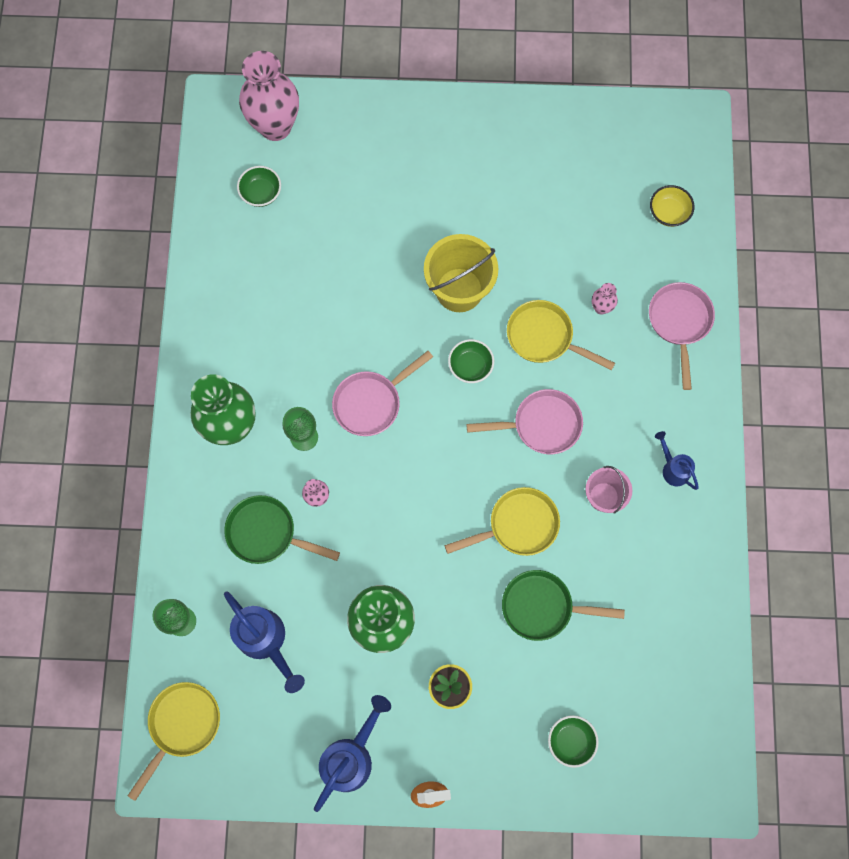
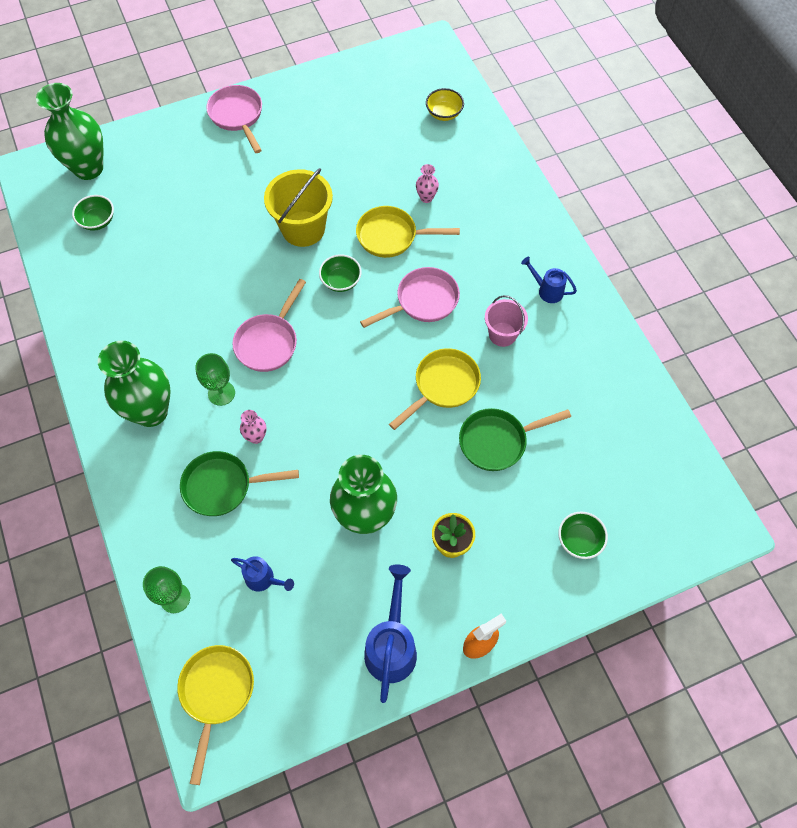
camera: 25 degrees left, 10 degrees down
(265, 640) = (263, 579): blue watering can -> blue watering can, size x0.57
(275, 126) = (88, 168): pink vase -> green vase
(679, 323) = (494, 185): pink pan -> pink pan (237, 116)

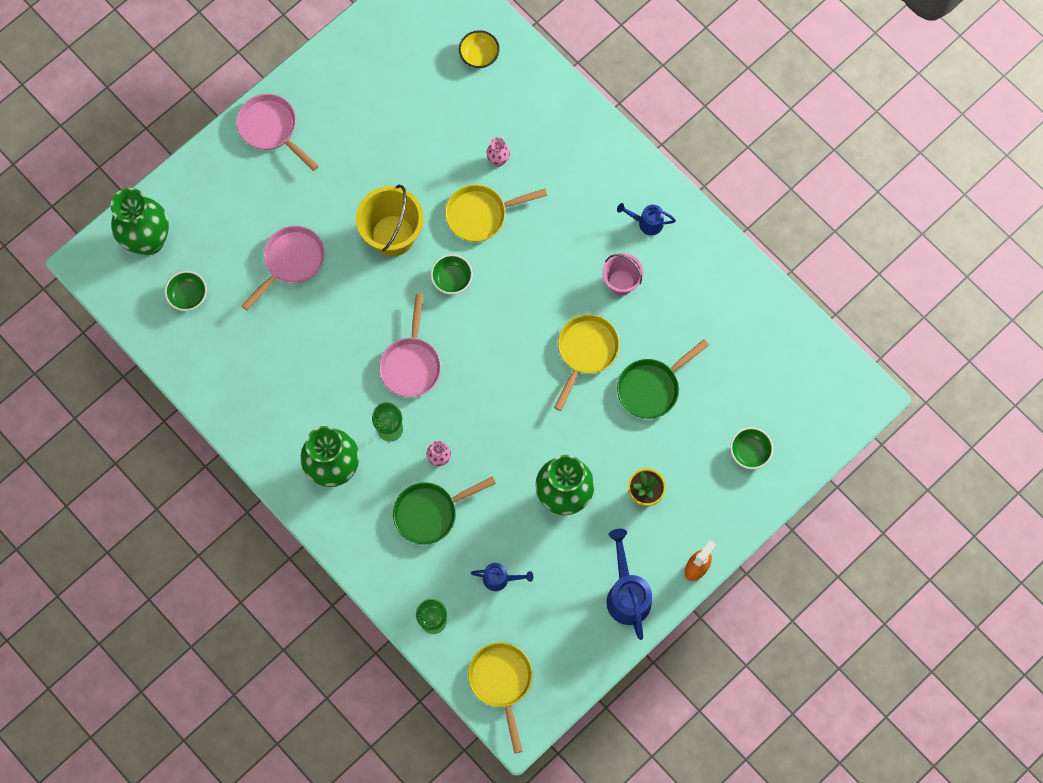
camera: 20 degrees left, 10 degrees up
(422, 301) = (536, 274): pink pan -> pink pan (291, 262)

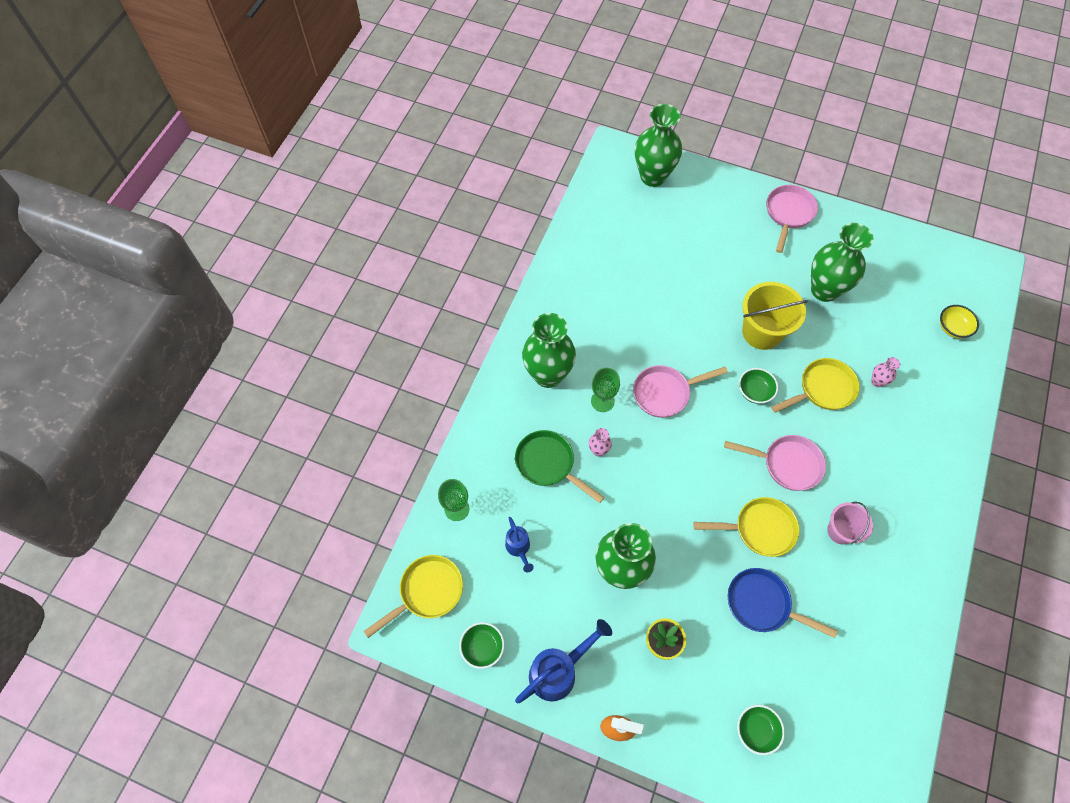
camera: 65 degrees right, 10 degrees down
(188, 295) = (627, 218): green bowl -> green bowl (482, 647)
(291, 262) = (695, 272): pink pan -> pink pan (787, 464)
(377, 148) = (824, 290): none -> green vase
(481, 215) = (823, 389): yellow pan -> yellow pan turned 105 degrees clockwise
(647, 223) = (908, 529): blue watering can -> none
(652, 387) = (762, 604): green pan -> blue pan

